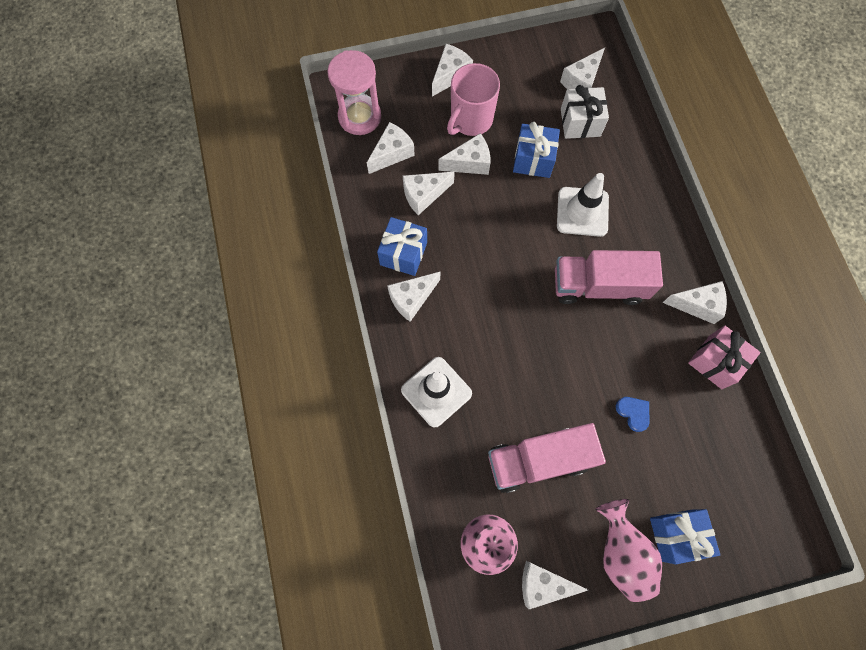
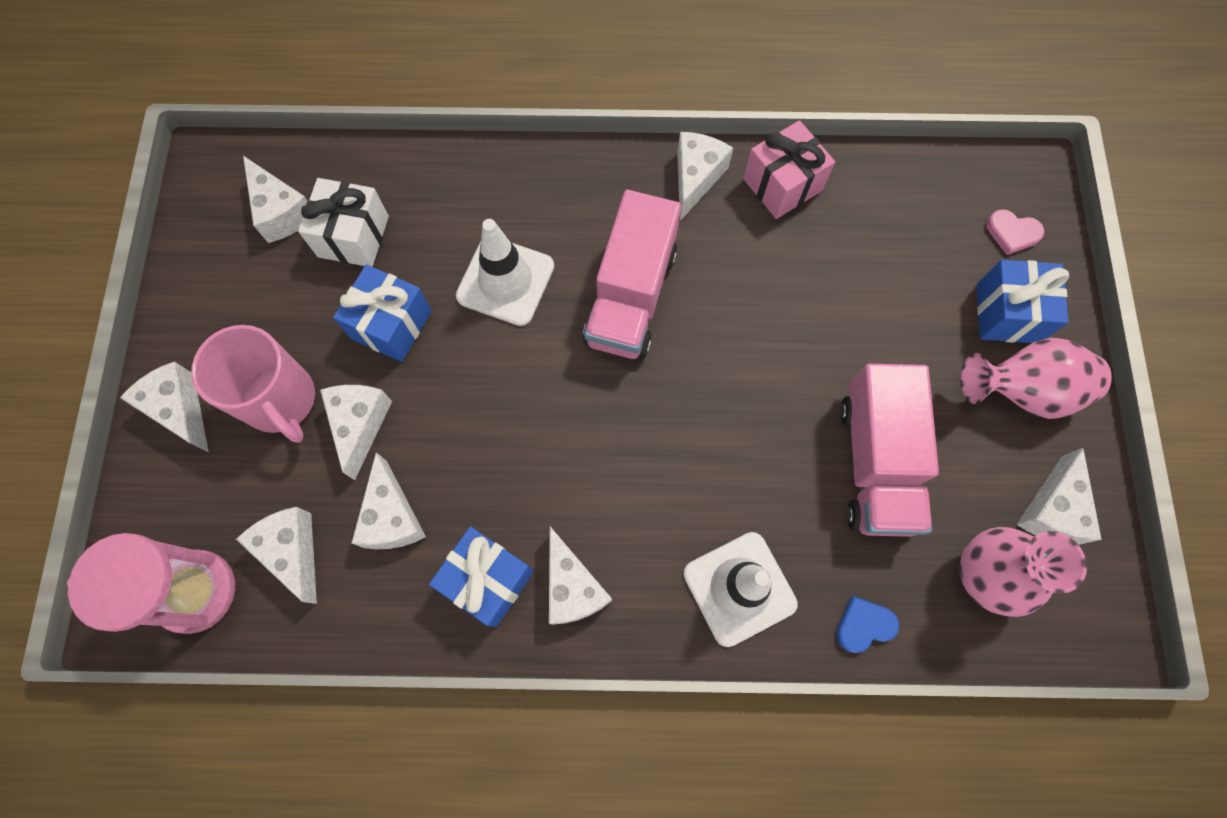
camera: 75 degrees left, 0 degrees up
(633, 413) = (831, 312): blue heart -> blue heart (864, 625)
(742, 531) = (1012, 233): none -> pink heart

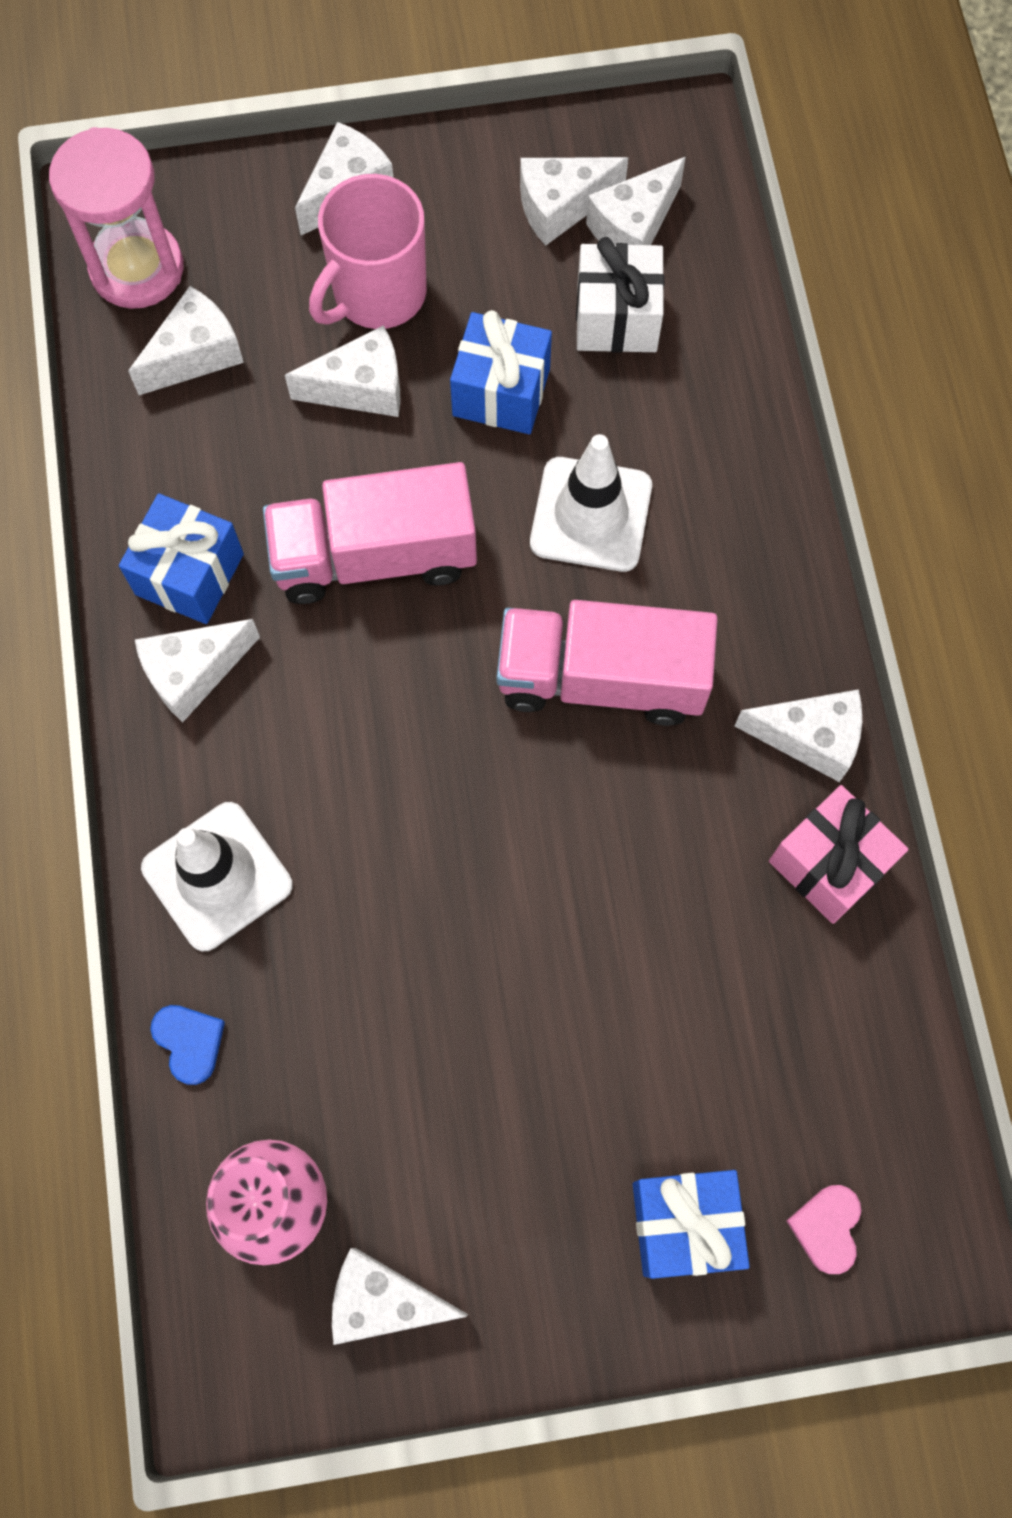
camera: 80 degrees right, 0 degrees up
(392, 516) = (252, 451): white cheese -> white cheese (561, 207)
(875, 462) = (415, 1040): pink truck -> pink truck (375, 556)
(1021, 391) = (560, 1250): pink vase -> none

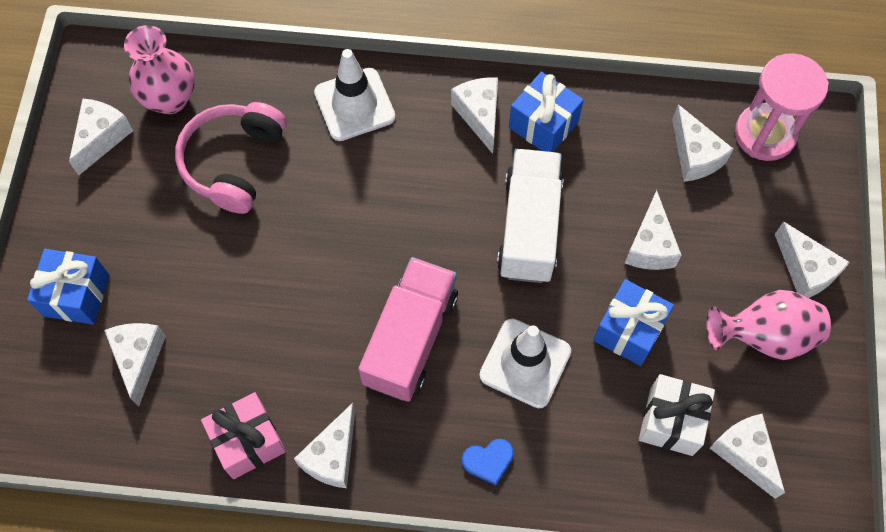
camera: 105 degrees right, 5 degrees down
(189, 1042) = (268, 75): blue heart -> blue heart (488, 461)
(374, 1045) = (233, 162): none -> pink headphones
(375, 556) = (529, 227): pink truck -> white truck
(377, 294) = (720, 271): pink mug -> none
(460, 227) = (764, 336): none -> pink vase
(561, 207) = (770, 408): white cheese -> white cheese (139, 359)
(827, 1228) = (42, 371): pink heart -> none

